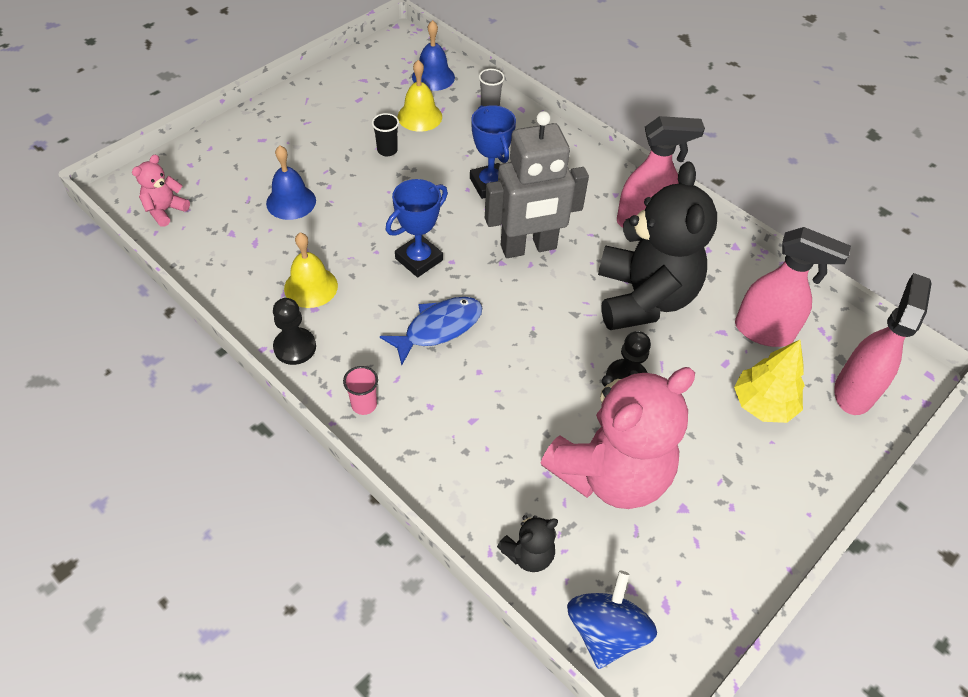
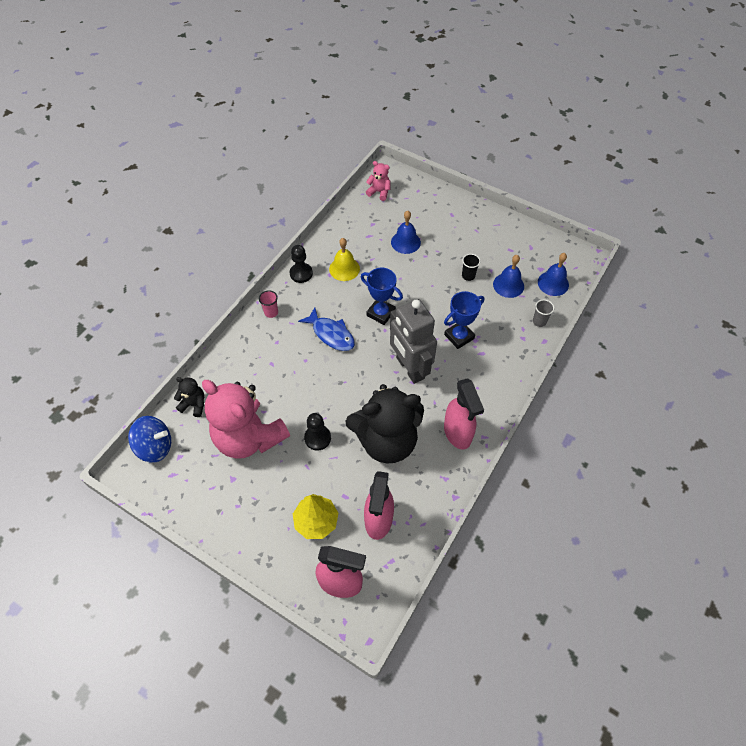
camera: 80 degrees right, 5 degrees up
(419, 116) = (508, 285): yellow bell -> blue bell
(528, 554) = (194, 404): black teddy bear -> black teddy bear turned 150 degrees clockwise

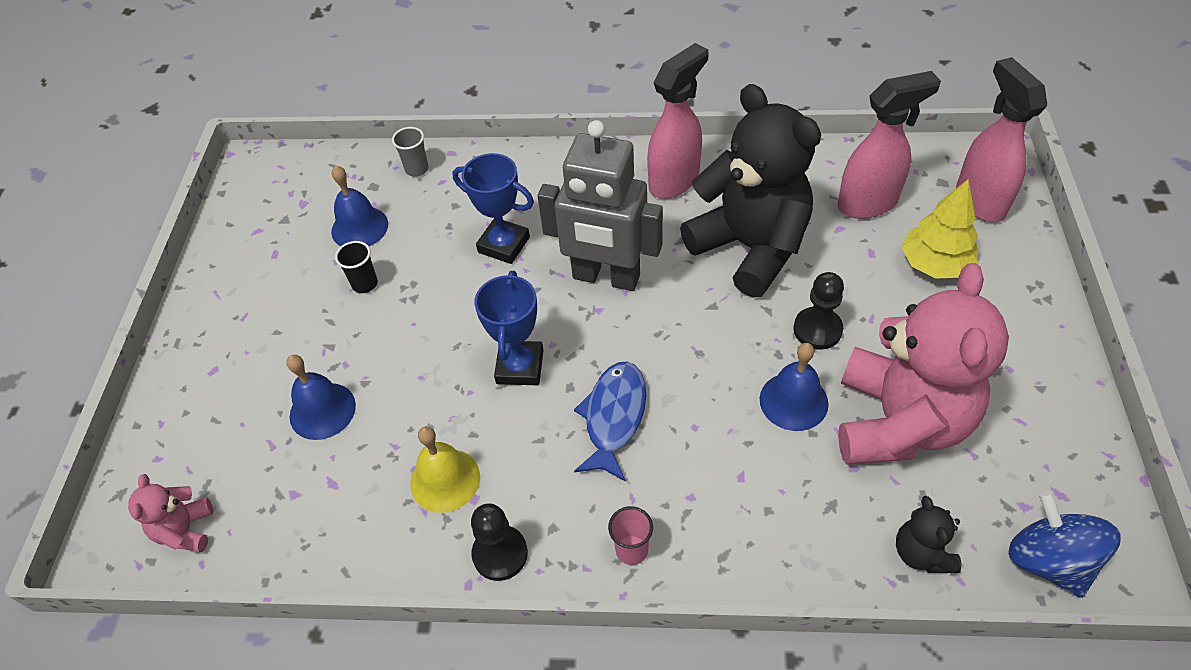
camera: 115 degrees left, 5 degrees down
(409, 368) = (606, 277): grey robot -> grey robot turned 75 degrees clockwise
(553, 283) = (328, 179): blue bell -> blue bell (793, 401)

